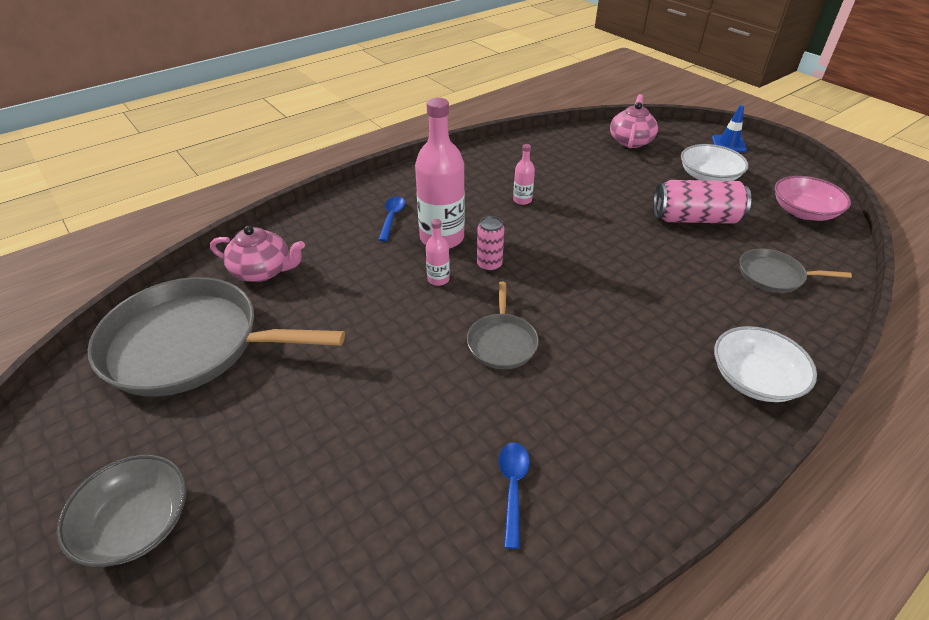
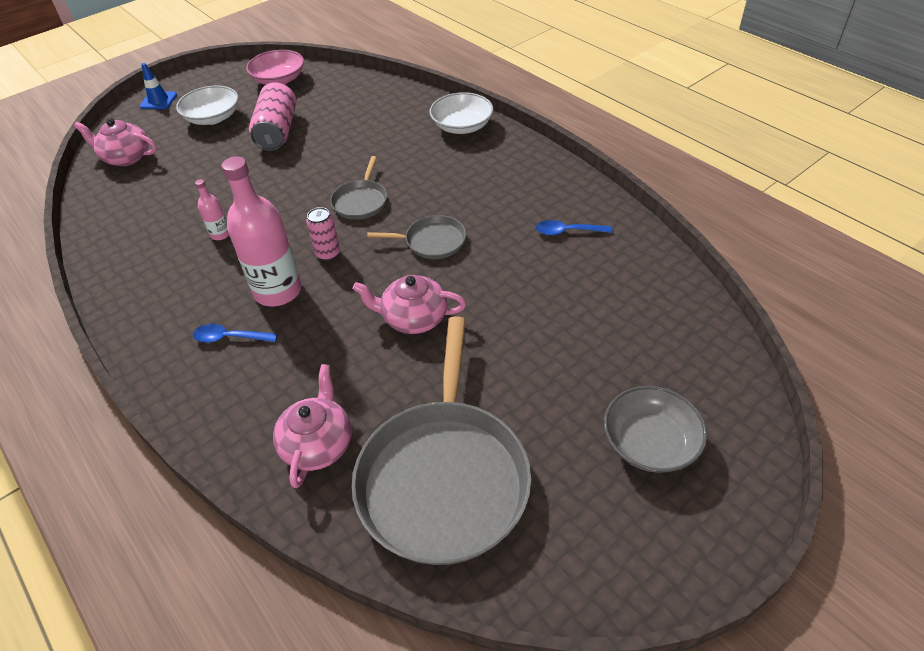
camera: 90 degrees left, 5 degrees up
(385, 326) = (413, 318): none -> pink teapot
(438, 279) = (347, 287): pink bottle -> none
(774, 275) = (357, 104): grey pan -> grey pan (361, 201)

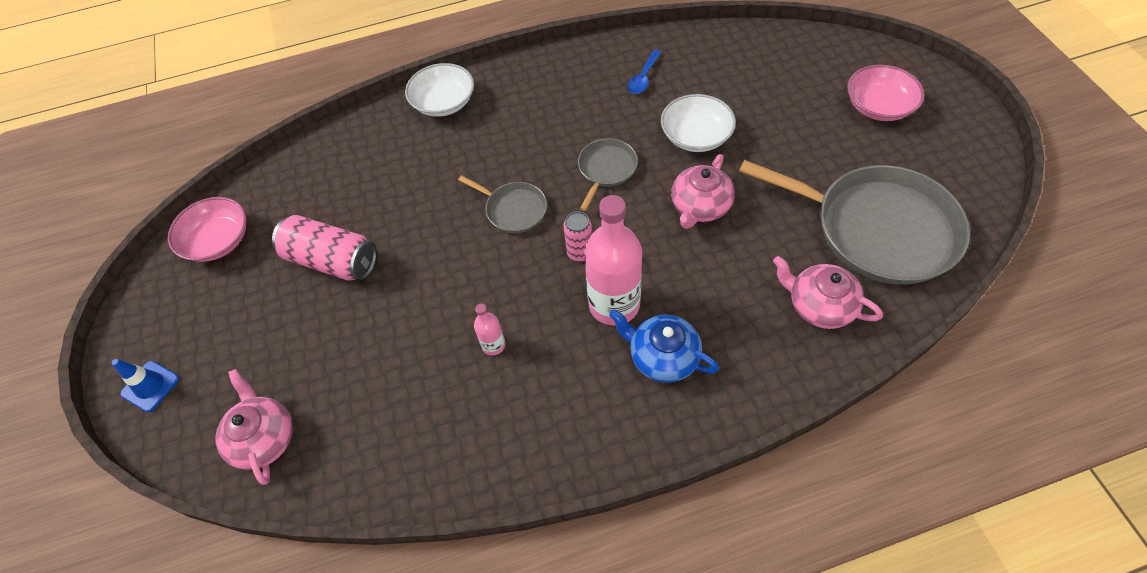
camera: 65 degrees left, 10 degrees up
(126, 157) = (264, 438): pink teapot -> pink teapot turned 120 degrees clockwise
(213, 118) = (248, 325): white bowl -> white bowl (696, 136)
(230, 338) = (662, 356): blue spoon -> blue teapot
(650, 442) = (878, 106): grey bowl -> pink bowl

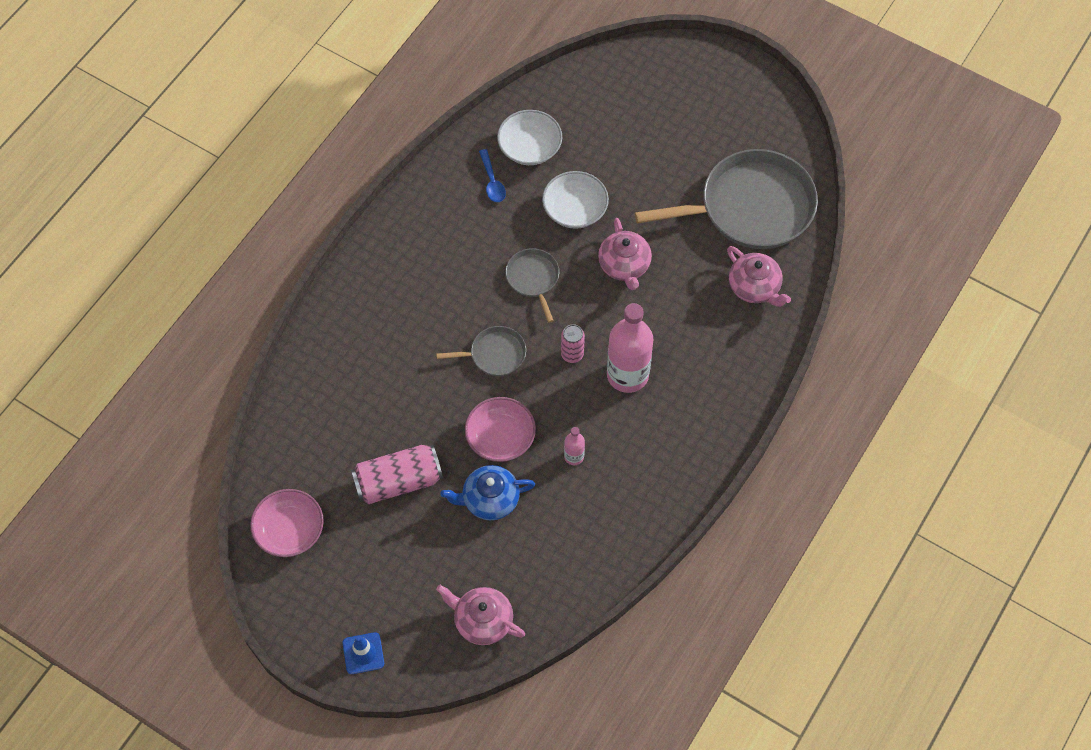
camera: 45 degrees left, 5 degrees up
(444, 102) = (350, 303): white bowl -> white bowl (530, 147)
(662, 356) = (687, 387): blue teapot -> blue teapot (489, 499)
(819, 305) = (754, 287): pink teapot -> pink teapot turned 120 degrees counterclockwise
(878, 106) = (683, 103): pink bowl -> pink bowl (500, 437)

